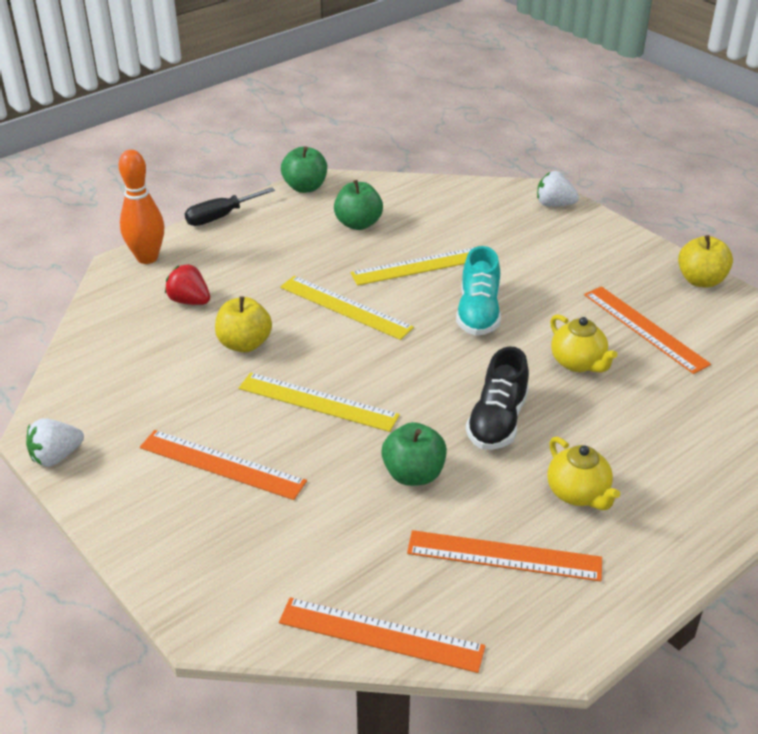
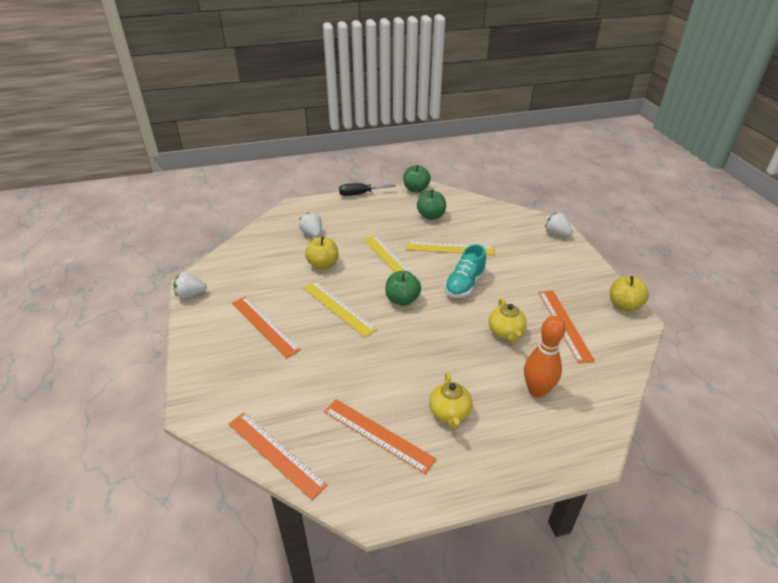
camera: 25 degrees right, 0 degrees up
(147, 258) = (308, 206): orange bowling pin -> orange bowling pin (537, 391)
(189, 301) = (312, 234): red strawberry -> white strawberry
(413, 474) = (360, 366): green apple -> green apple (402, 300)
(497, 421) = (431, 352): black shoe -> none

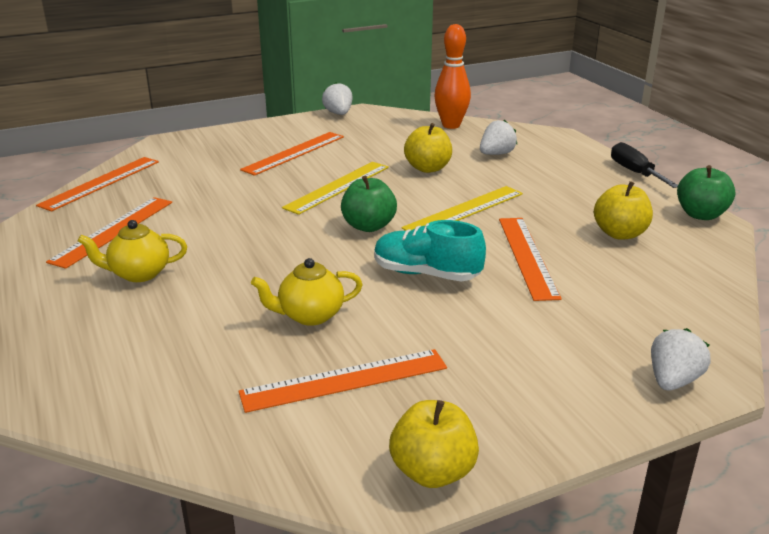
camera: 80 degrees right, 10 degrees down
(431, 216) = (619, 234): green apple -> yellow apple
(450, 248) = (527, 256): yellow ruler -> orange ruler
(537, 391) = (174, 345): orange bowling pin -> orange bowling pin (451, 125)

